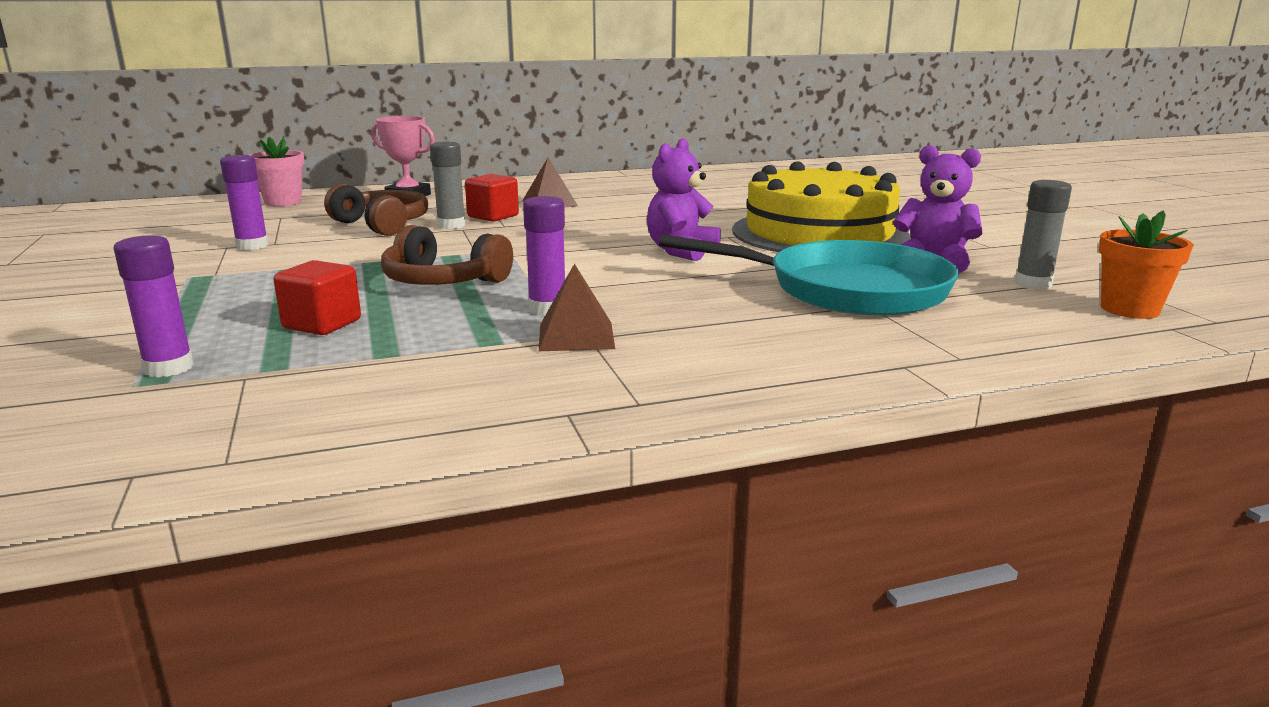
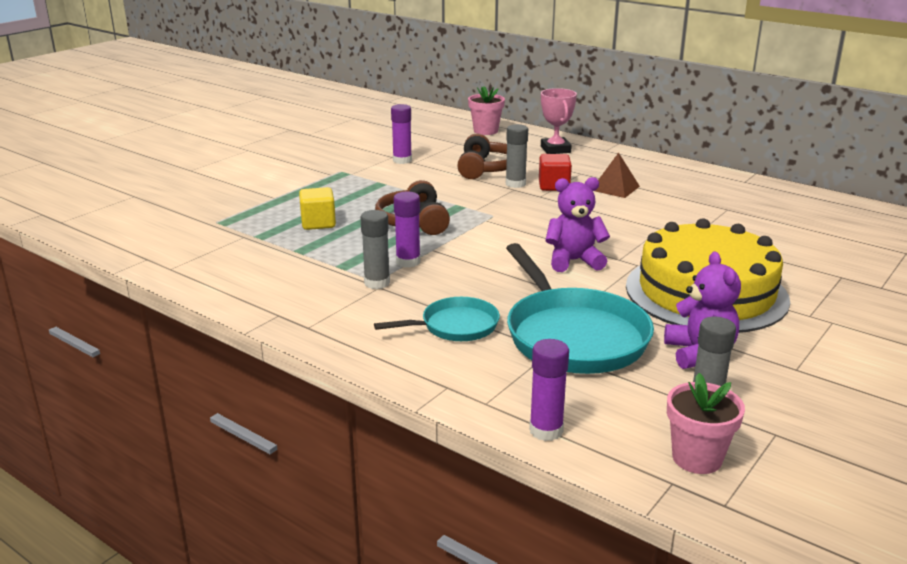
camera: 55 degrees right, 5 degrees up
(169, 368) = (237, 219): purple glue stick -> purple glue stick (546, 430)
(322, 324) = (318, 223): red cube -> yellow cube
(576, 336) = (377, 283): brown pyramid -> grey glue stick
(757, 327) = (455, 326): none -> turquoise pan
(1129, 309) = (697, 458): orange flower pot -> pink flower pot

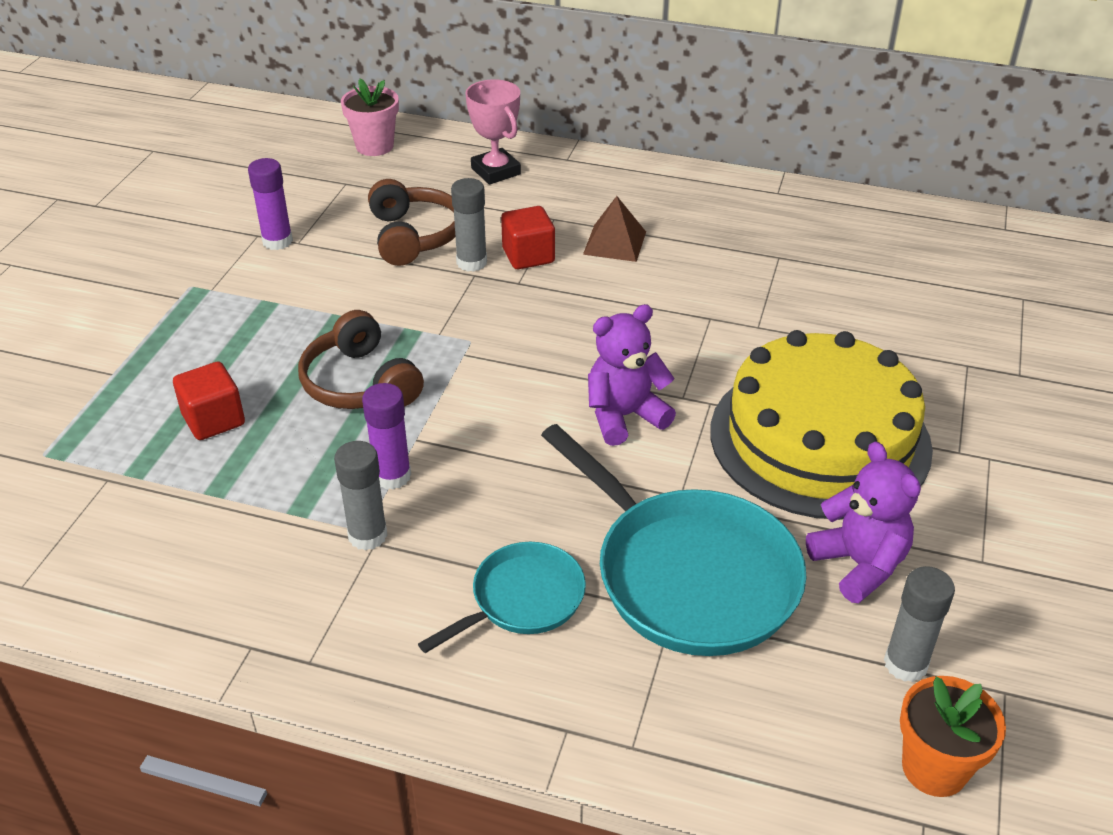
camera: 20 degrees left, 15 degrees up
(318, 223) = (214, 420): yellow cube -> red cube
(546, 430) = (733, 777): purple glue stick -> none
(697, 458) = (934, 768): pink flower pot -> orange flower pot

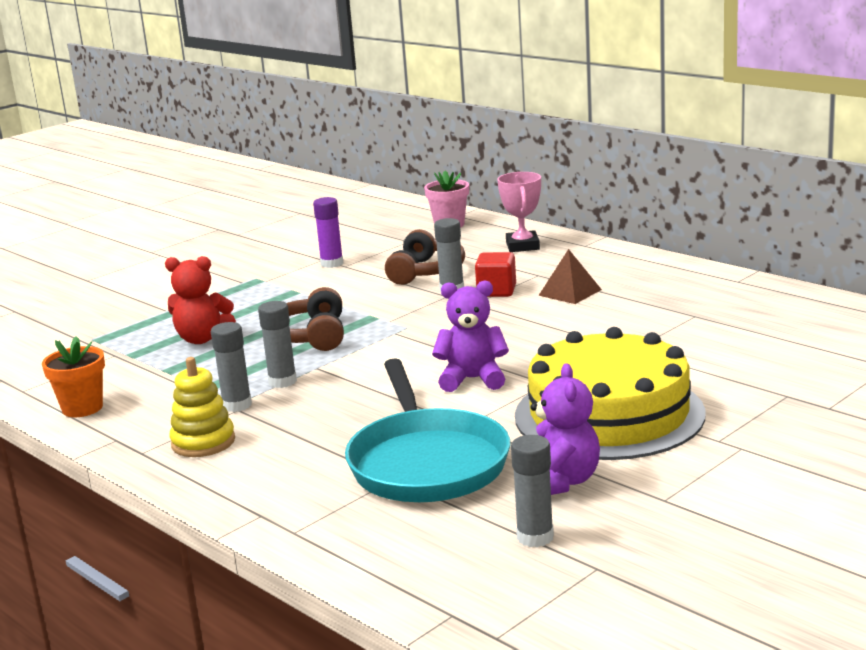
camera: 30 degrees right, 20 degrees down
(214, 420) = (202, 339): red cube -> red teddy bear
(380, 618) = (203, 442): none -> yellow stacking toy
(392, 476) = (282, 381): purple glue stick -> grey glue stick
(522, 599) = (300, 452): turquoise pan -> none
(934, 768) = (493, 591): orange flower pot -> orange flower pot (82, 408)

